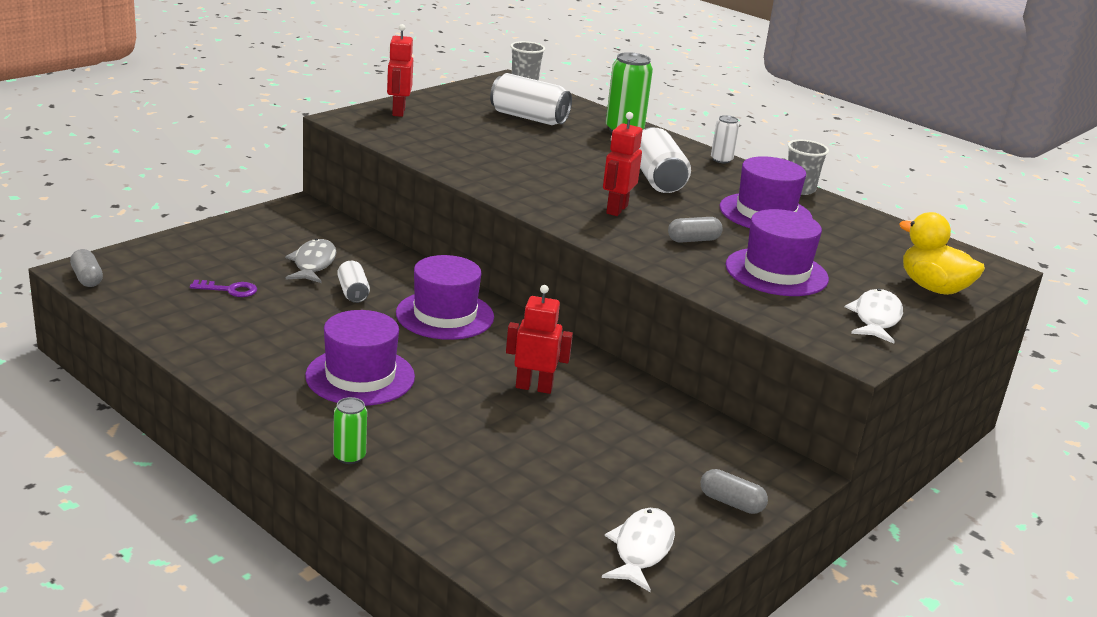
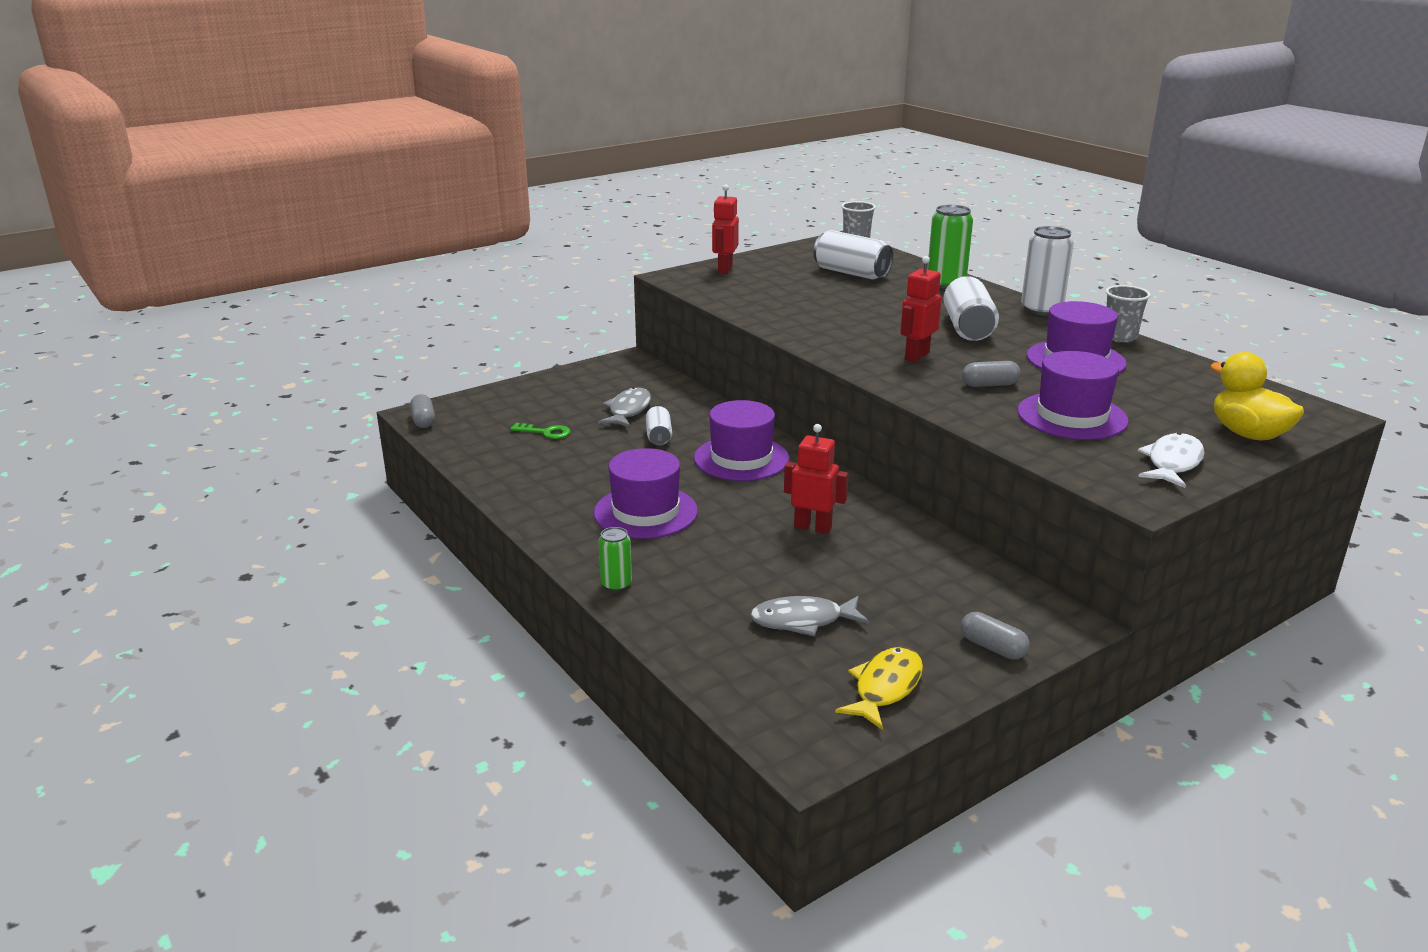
camera: 15 degrees right, 0 degrees up
(229, 290) = (546, 432): purple key -> green key
(547, 485) = (803, 620): none -> grey fish
(641, 549) = (885, 688): white fish -> yellow fish
(721, 160) = (1041, 309): white can -> white can, size x1.79

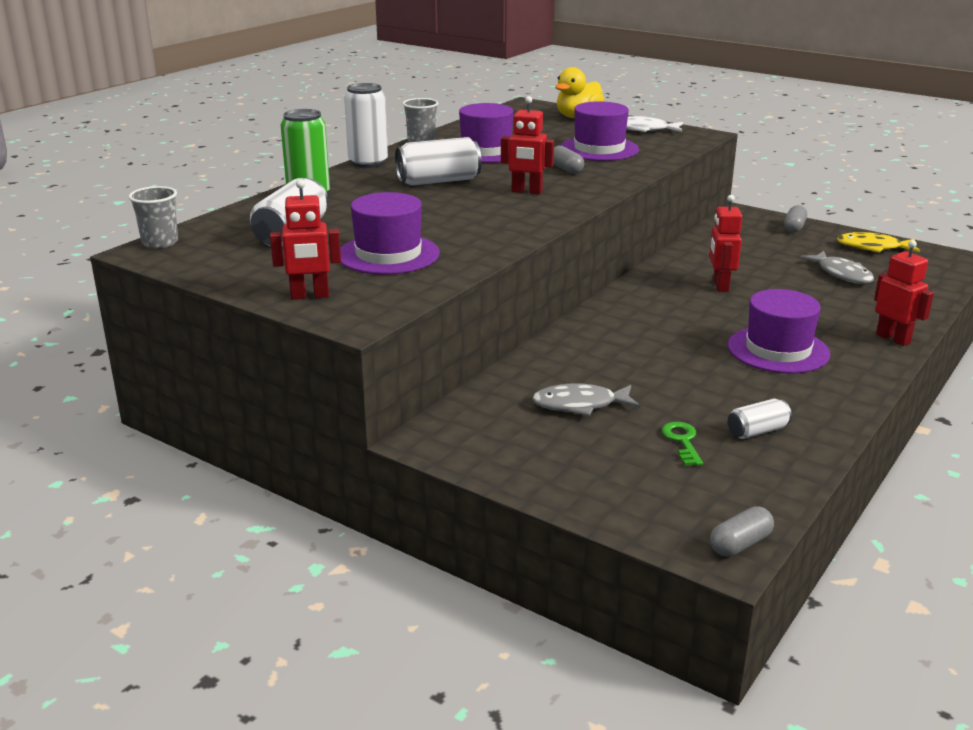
camera: 110 degrees left, 0 degrees up
(616, 584) = (893, 338): green can -> red robot
(658, 436) = (627, 374): white can -> white can (757, 431)
(741, 458) = (634, 328): purple hat -> purple hat (388, 254)

